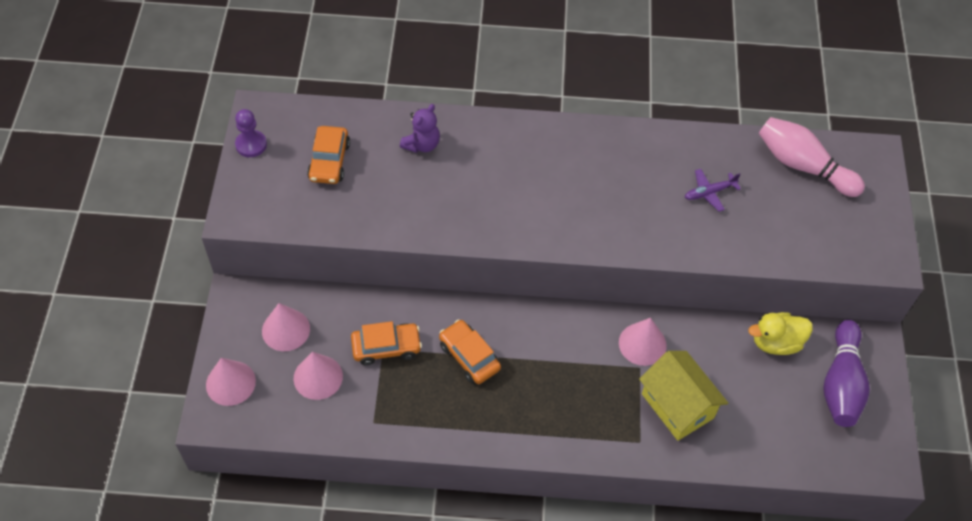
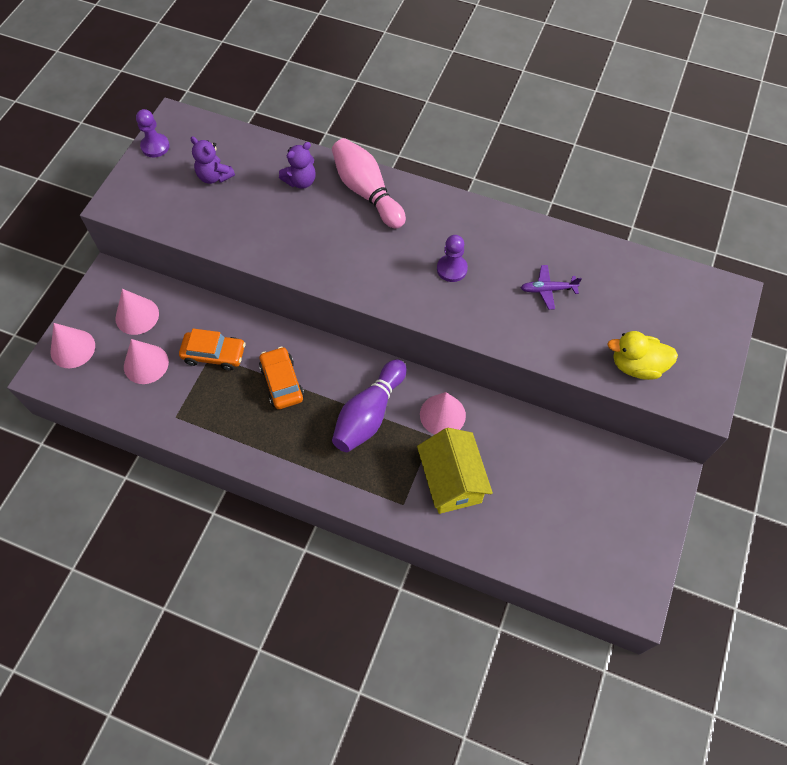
camera: 20 degrees right, 5 degrees up
(329, 161) = (214, 176): orange car -> purple teddy bear
(610, 196) = (452, 269): none -> purple pawn
(776, 342) = (570, 449): yellow duck -> yellow duck (636, 366)
(803, 166) = (651, 288): pink bowling pin -> pink bowling pin (367, 192)
(841, 383) = (619, 505): purple bowling pin -> purple bowling pin (369, 414)

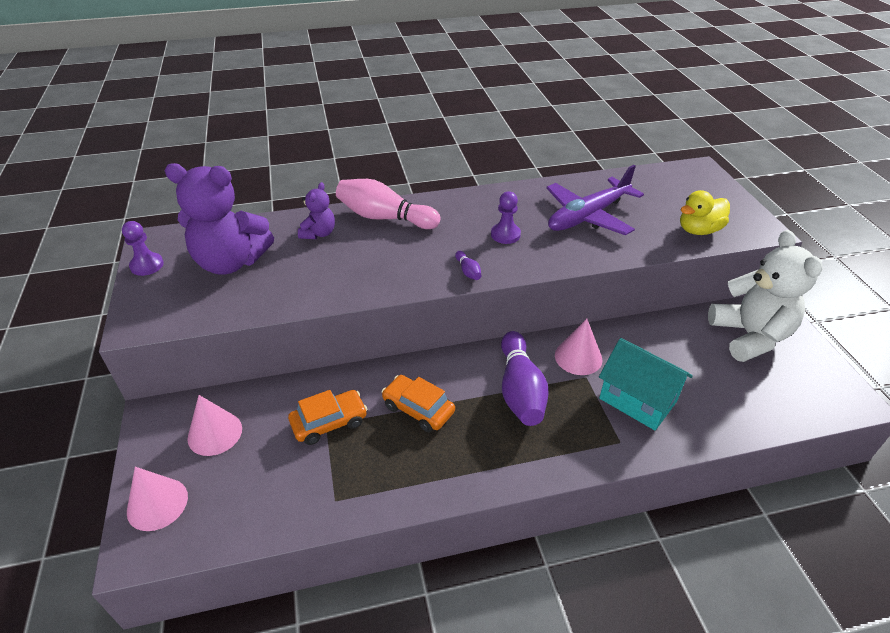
camera: 35 degrees left, 20 degrees down
(146, 364) = (260, 470): pink cone -> none
(214, 176) = (231, 262): purple teddy bear -> purple teddy bear, size x2.03
(384, 291) = (468, 271): none -> purple bowling pin
(452, 481) = (637, 400): yellow house -> turquoise house
(548, 289) = (588, 216): purple plane -> purple plane, size x2.17
(613, 489) = (749, 336): none -> white teddy bear

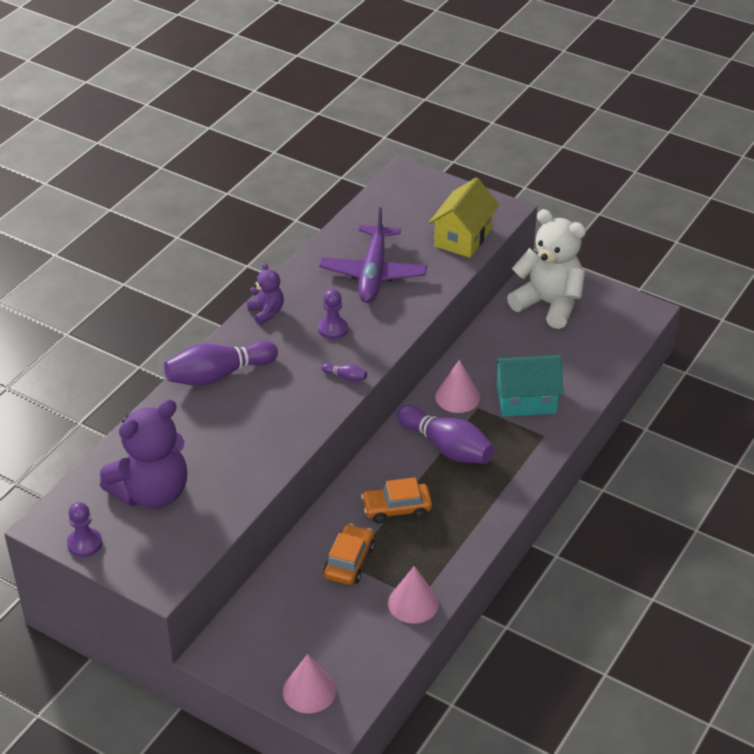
camera: 45 degrees left, 0 degrees up
(215, 433) = (279, 628): pink cone -> pink cone (413, 603)
(319, 233) = (185, 423): purple teddy bear -> purple teddy bear (266, 312)
(385, 218) = (218, 375): pink bowling pin -> purple bowling pin
(698, 230) = (463, 238): yellow duck -> yellow house

